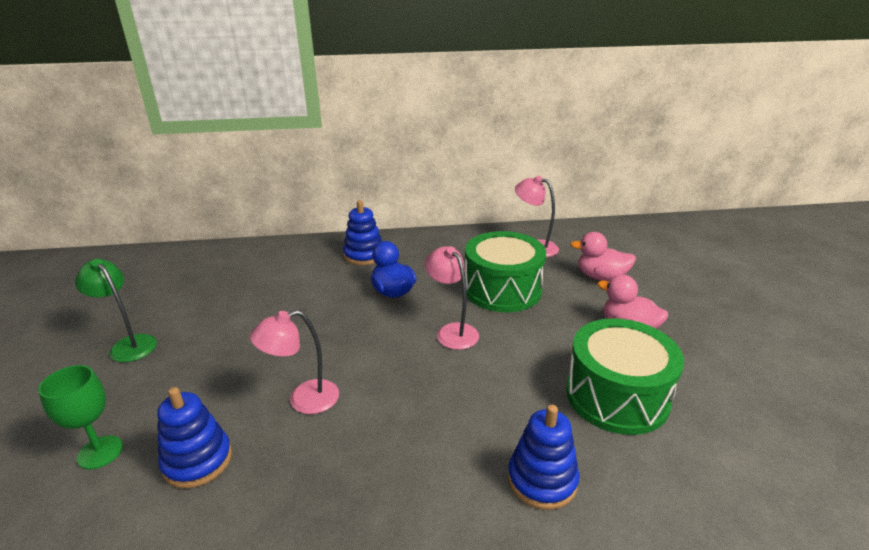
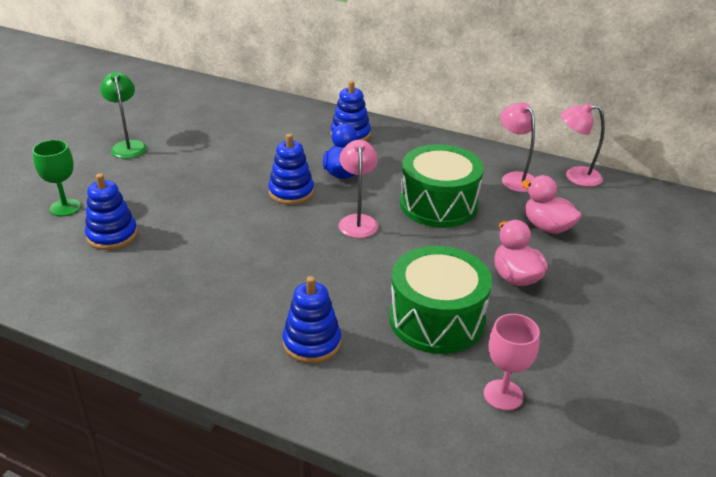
camera: 30 degrees right, 5 degrees up
(303, 400) = (204, 226): pink lamp -> pink lamp (575, 176)
(362, 328) = (291, 192): none -> blue stacking toy
(745, 442) = (503, 395): none -> pink goblet

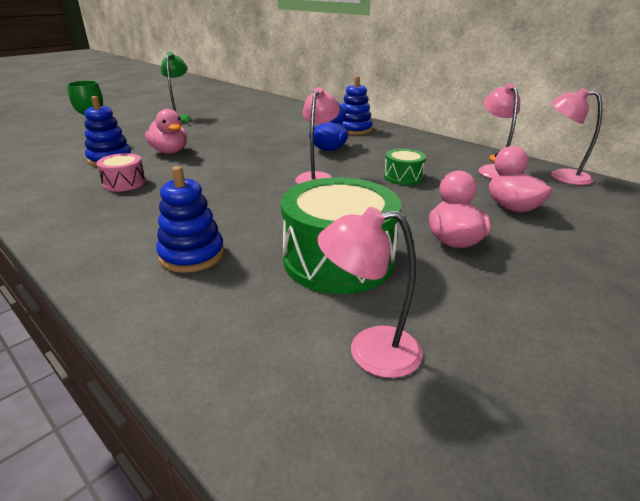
camera: 20 degrees right, 5 degrees down
(164, 268) = (124, 183): none -> pink drum
(171, 210) = (170, 152): none -> pink duck
(291, 192) = (275, 154): blue stacking toy -> none
(438, 204) = (403, 177): green drum -> green drum, size x0.50
(503, 395) = (369, 352): pink goblet -> pink lamp

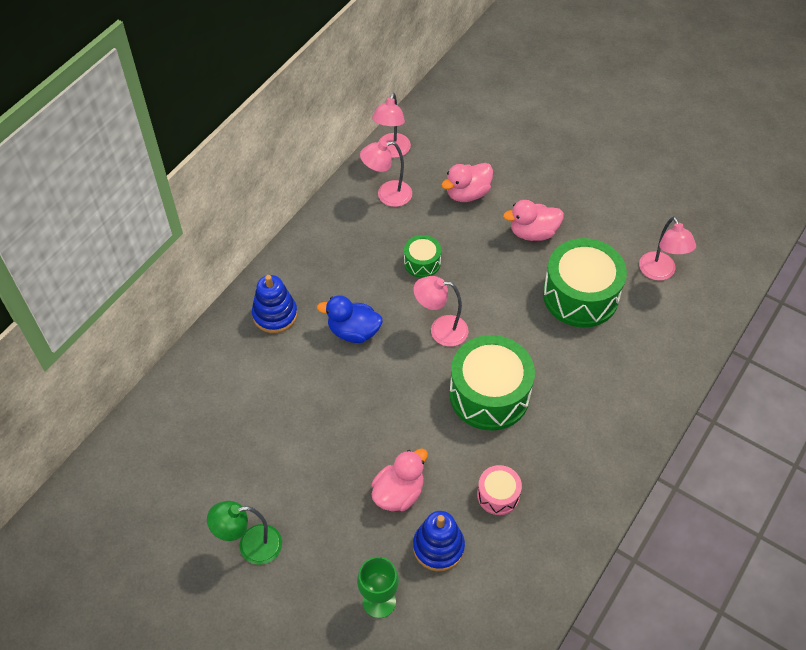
camera: 100 degrees left, 25 degrees up
(192, 255) = (604, 383): blue stacking toy -> none
(230, 190) = (489, 394): none -> green drum

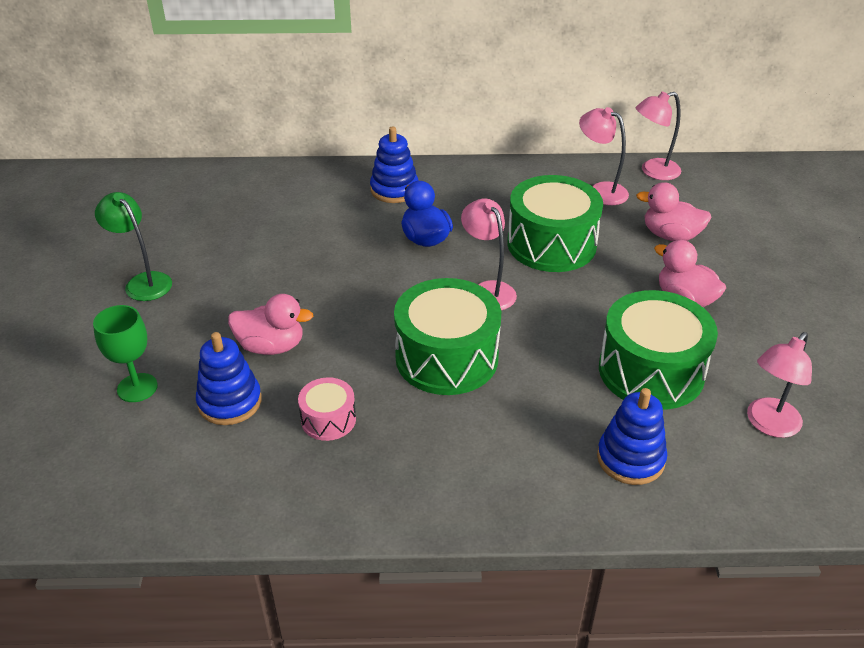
camera: 55 degrees right, 15 degrees down
(422, 262) = (551, 244): green drum -> green drum, size x2.01
(640, 355) = (630, 459): none -> blue stacking toy

